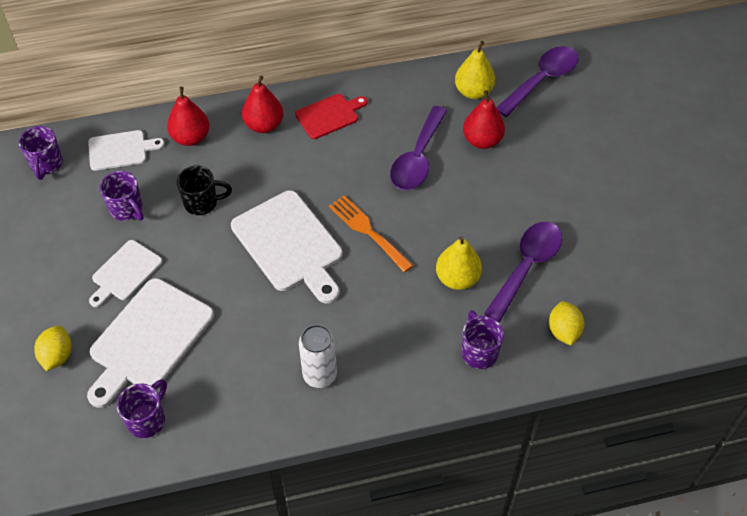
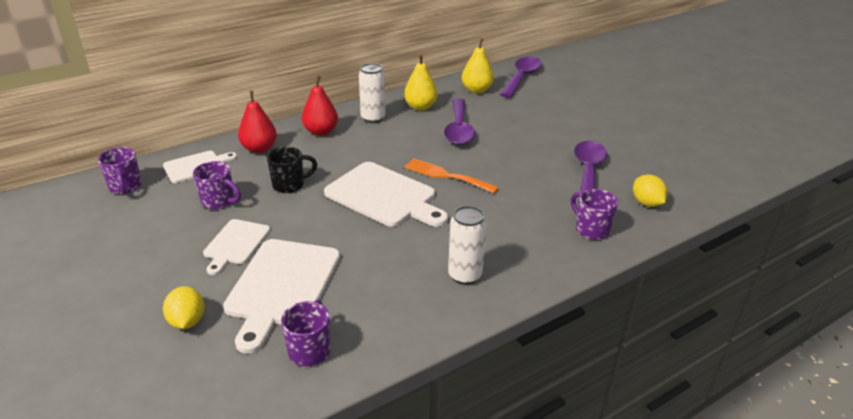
camera: 20 degrees left, 20 degrees down
(329, 115) = (373, 118): red cutting board -> white can
(457, 278) = (539, 189): yellow pear -> yellow pear (420, 107)
(482, 140) = (501, 112): red pear -> none

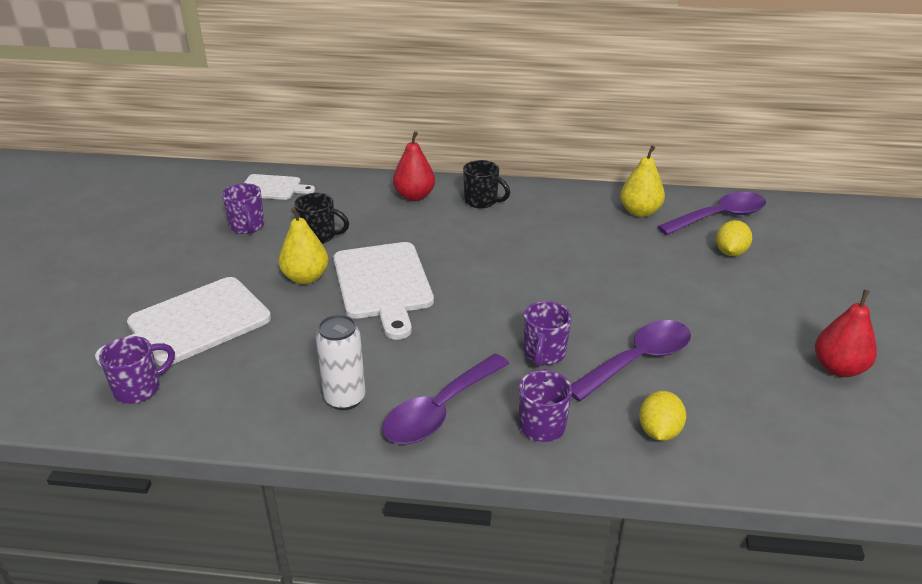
camera: 40 degrees right, 0 degrees up
(125, 187) = (202, 184): purple mug -> purple mug (544, 354)
(187, 321) = (98, 316): yellow lemon -> yellow lemon (730, 252)
(235, 244) = (210, 269): white cutting board -> none
(259, 149) = (341, 192): red pear -> red pear (838, 368)
(373, 118) = (482, 201): white can -> black mug
(420, 107) = (548, 208): yellow pear -> yellow pear (305, 278)
(446, 176) = (470, 291): orange fork -> none
(459, 129) = (555, 248): purple spoon -> purple spoon (440, 410)

